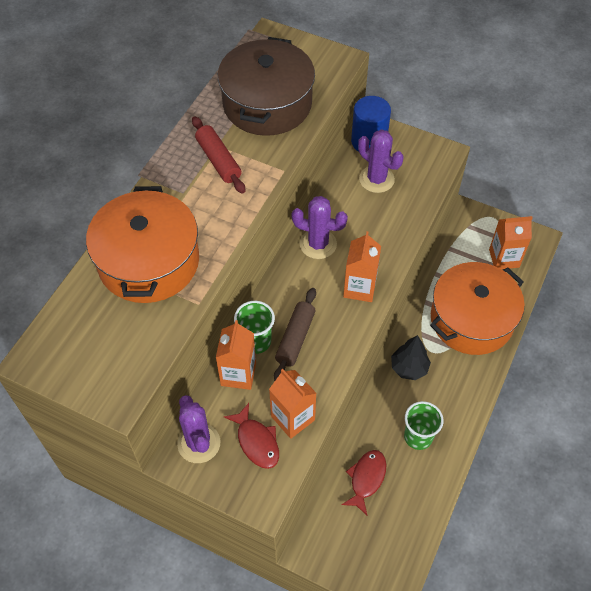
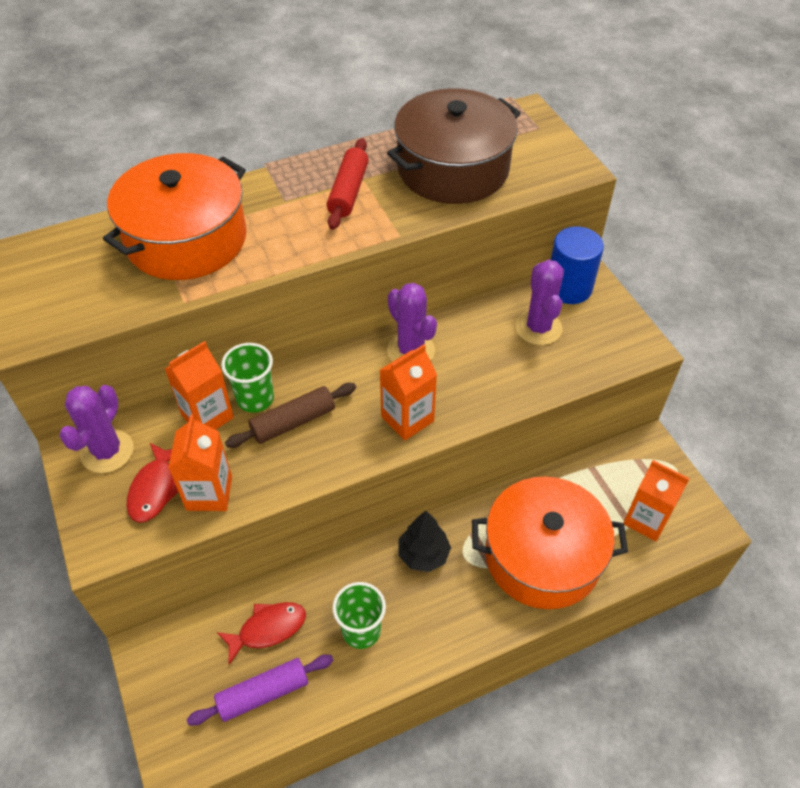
camera: 40 degrees right, 5 degrees down
(400, 514) = (263, 693): none -> purple rolling pin

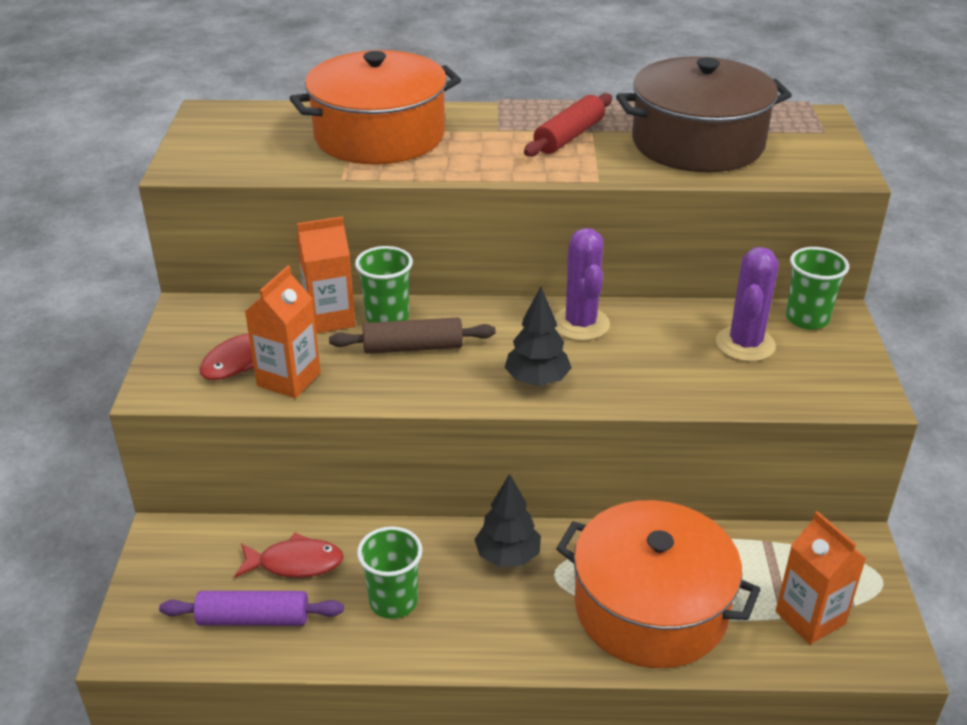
camera: 25 degrees right, 15 degrees down
(107, 451) = (216, 318): purple cactus -> none
(407, 419) = (537, 380): orange carton -> black tree
(568, 288) = (807, 319): blue cylinder -> green cup

